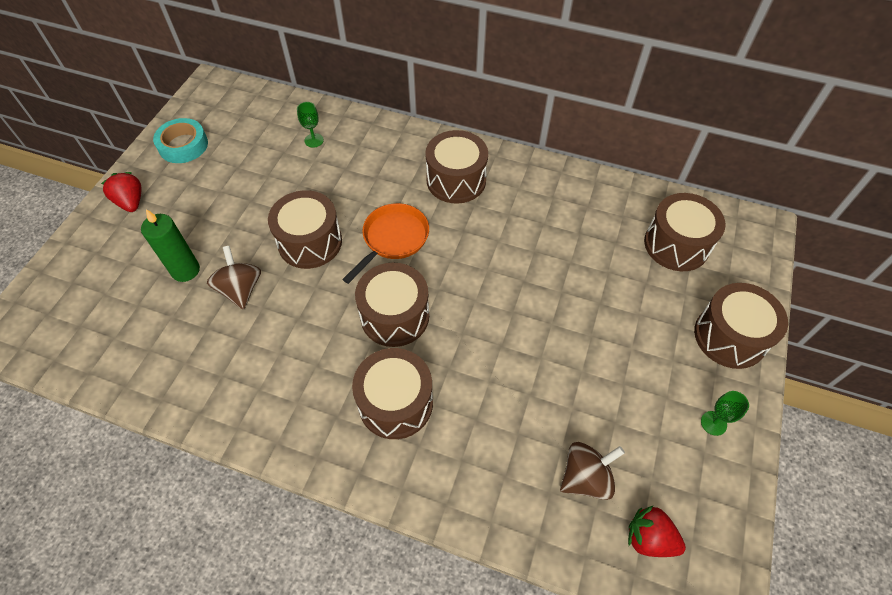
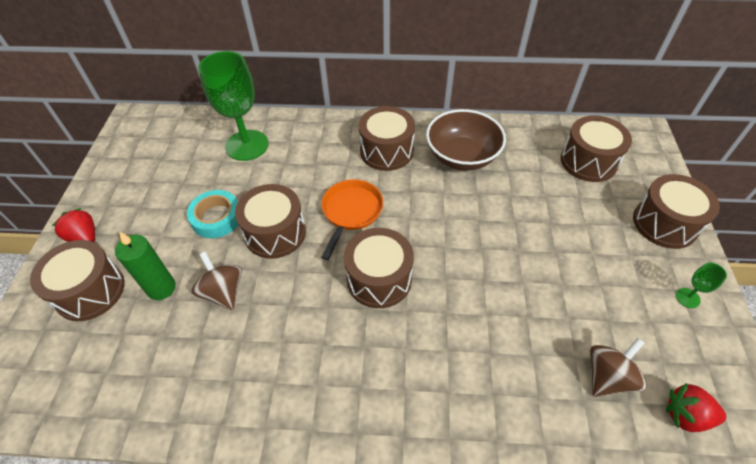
camera: 15 degrees left, 5 degrees down
(183, 145) = (122, 175): turquoise tape -> turquoise tape (216, 218)
(314, 140) = (247, 145): green goblet -> green goblet, size x2.42
(395, 403) = (411, 358): brown drum -> brown drum (90, 291)
(535, 205) = (462, 156): none -> brown bowl

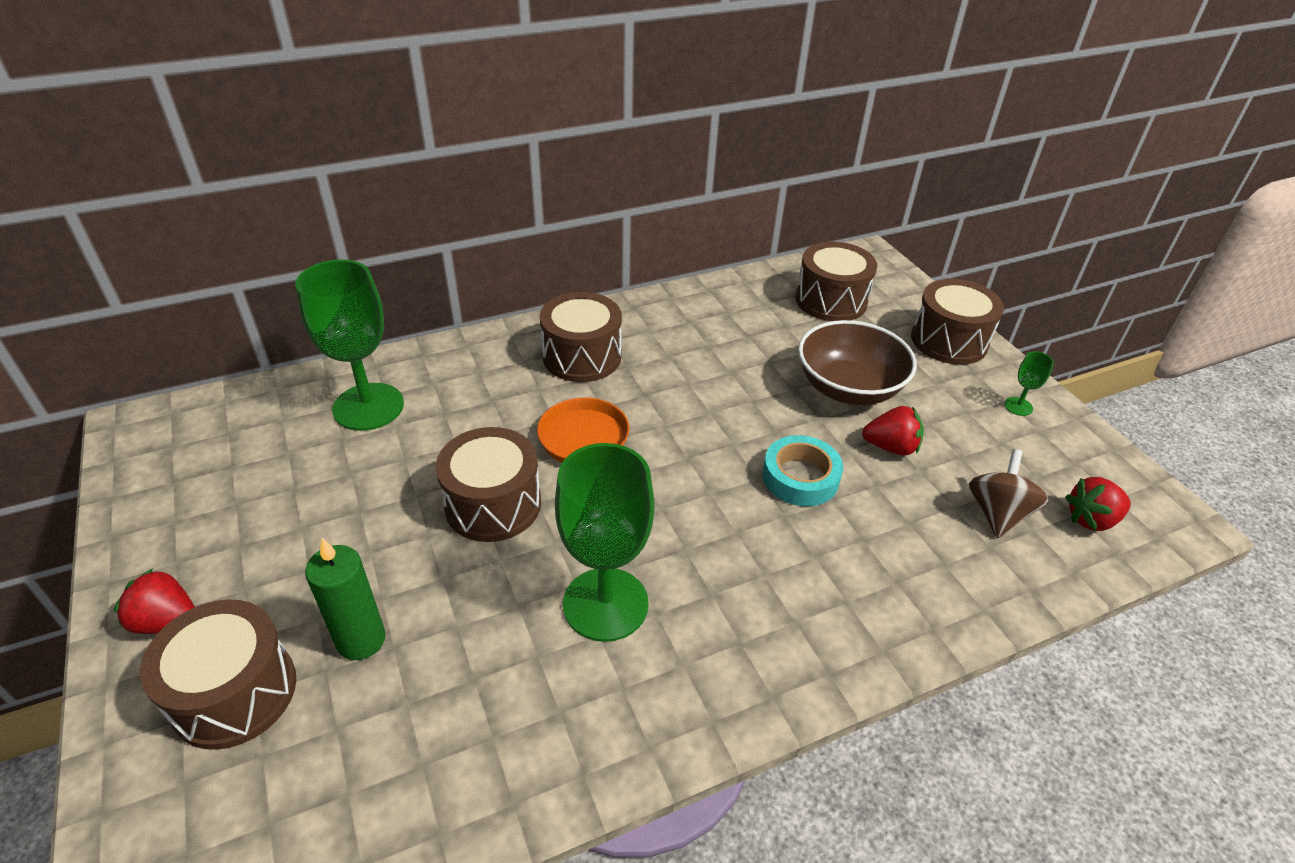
camera: 30 degrees left, 10 degrees down
(216, 218) = (386, 516): turquoise tape -> turquoise tape (800, 477)
(223, 292) = (466, 607): brown spinning top -> none
(297, 324) = (605, 604): none -> green goblet
(379, 279) = (676, 509): brown drum -> none
(462, 156) = (683, 336): brown bowl -> brown bowl (848, 388)
(558, 292) = (891, 447): none -> red strawberry

